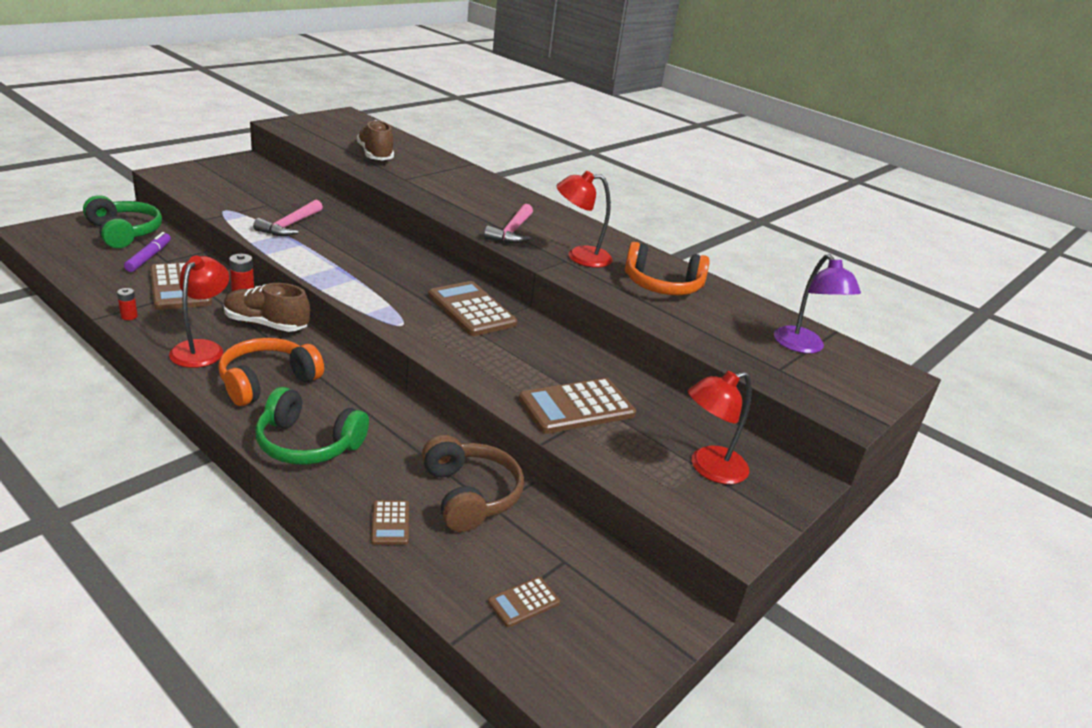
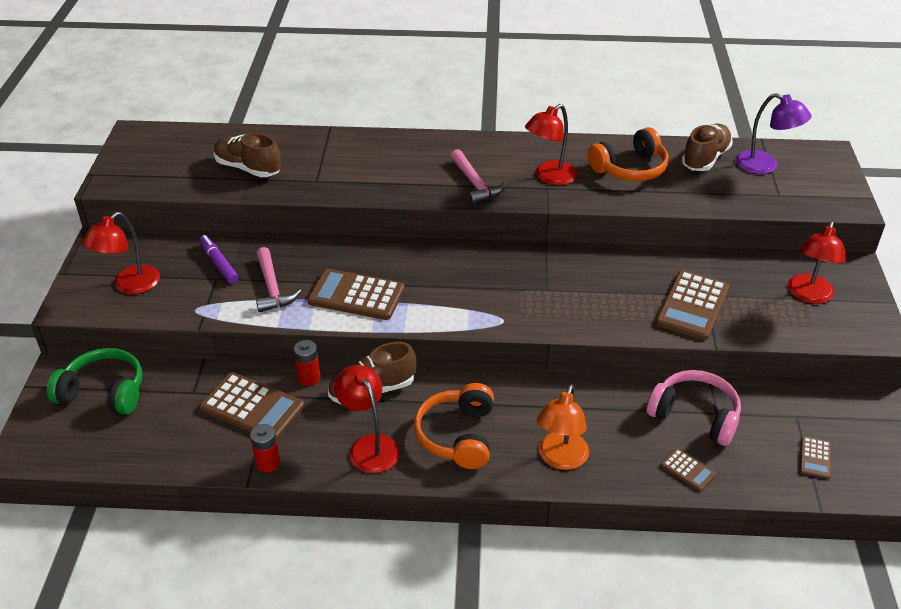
camera: 35 degrees left, 10 degrees up
(129, 316) = (268, 463): red battery -> red battery, size x1.52
(149, 257) = (173, 400): purple marker -> purple marker (219, 263)
(216, 182) = (130, 286): none -> red lamp
(307, 444) = (560, 459): green headphones -> orange lamp
(470, 495) = (695, 415): brown headphones -> pink headphones
(471, 310) = (520, 273): brown calculator -> brown calculator (356, 295)
(749, 314) = (705, 158): none -> brown shoe

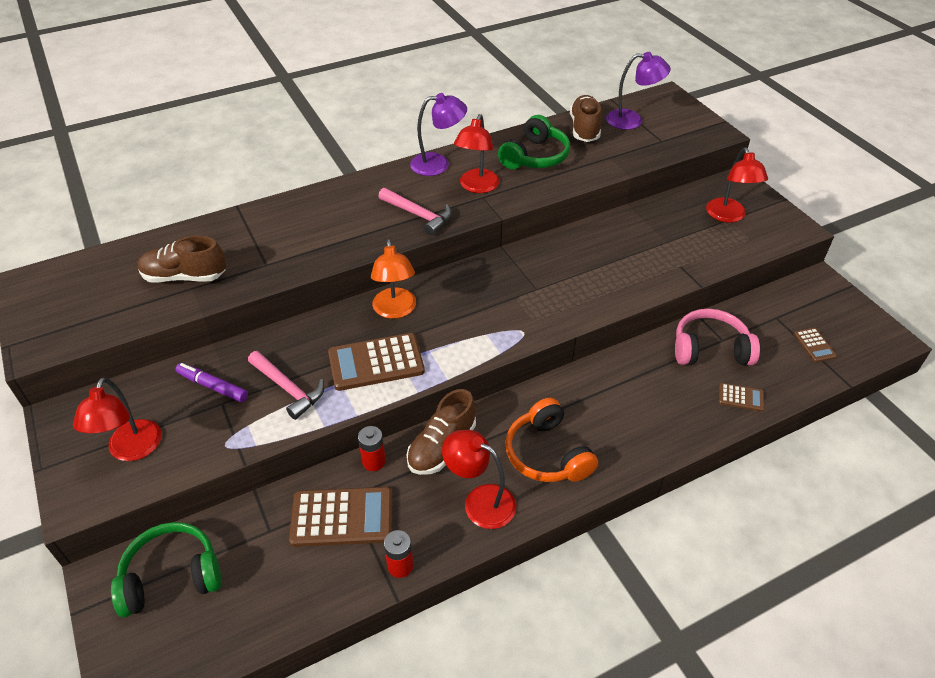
camera: 30 degrees left, 5 degrees up
(531, 146) = (438, 164): none -> purple lamp
(560, 459) = (643, 434): orange lamp -> orange lamp (395, 310)
(630, 168) = (535, 157): orange headphones -> green headphones
(692, 305) = (656, 257): brown calculator -> none

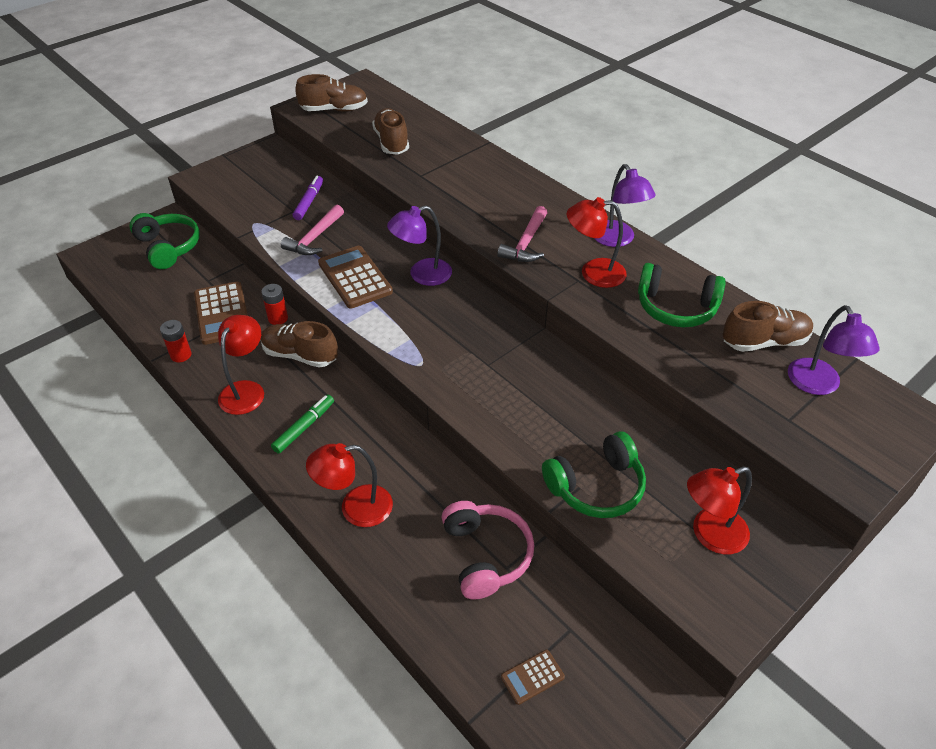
camera: 75 degrees right, 0 degrees up
(71, 317) = (334, 110): none -> brown shoe
(131, 450) = (244, 185): red lamp -> red lamp (355, 508)
(395, 310) = (422, 275): orange lamp -> purple lamp
(547, 454) = (304, 427): orange headphones -> green marker
(681, 257) = (596, 487): none -> green headphones
(741, 397) = (416, 590): brown calculator -> none

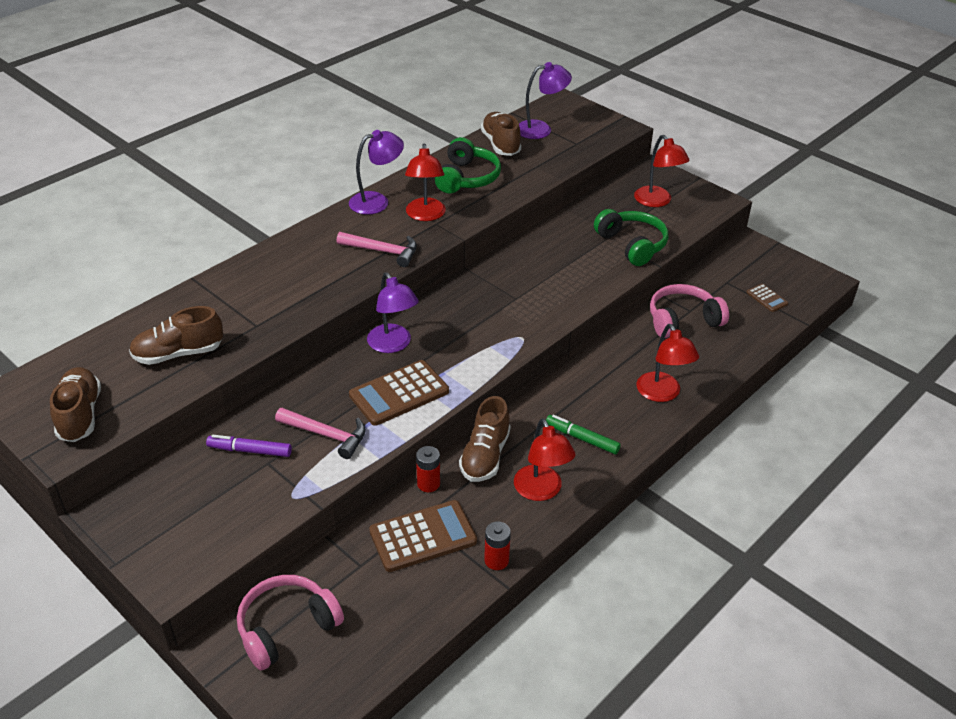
camera: 95 degrees left, 5 degrees down
(168, 247) = (287, 628): green headphones -> pink headphones
(246, 390) = (541, 491): red lamp -> red lamp turned 120 degrees counterclockwise

